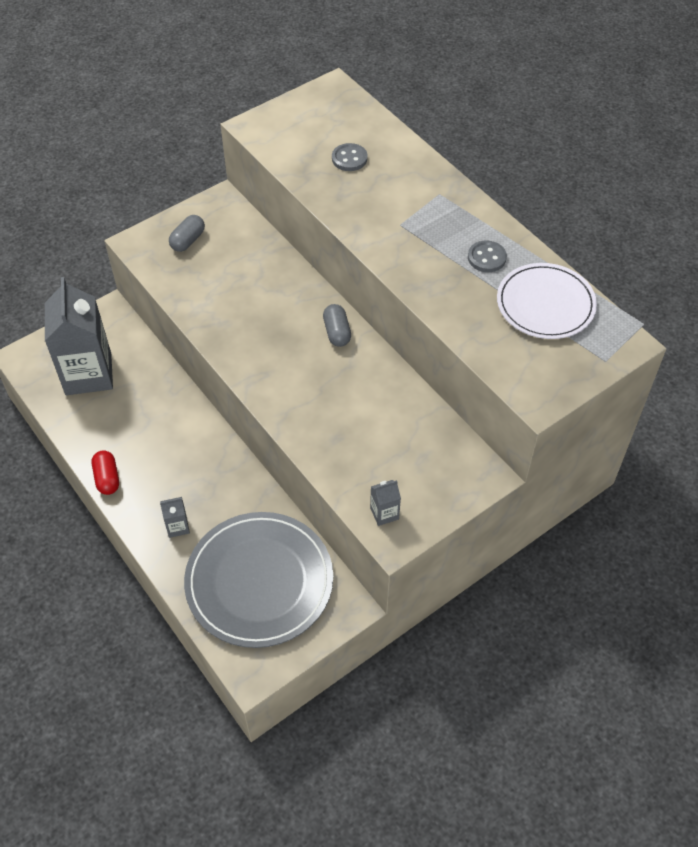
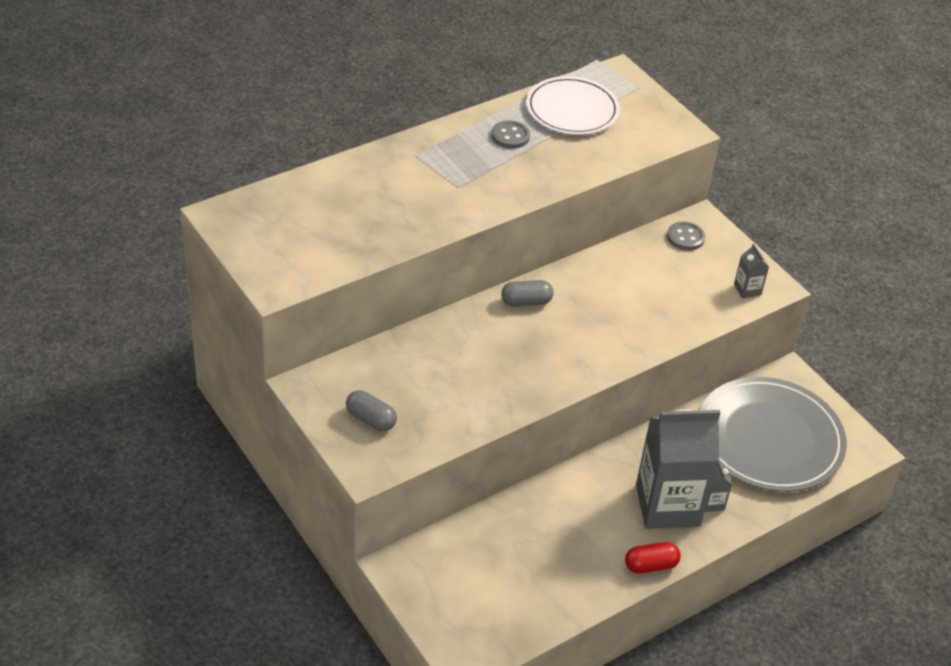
camera: 90 degrees left, 10 degrees down
(88, 374) = (497, 587): grey carton -> grey carton (667, 505)
(349, 158) = (349, 213): grey button -> grey button (685, 237)

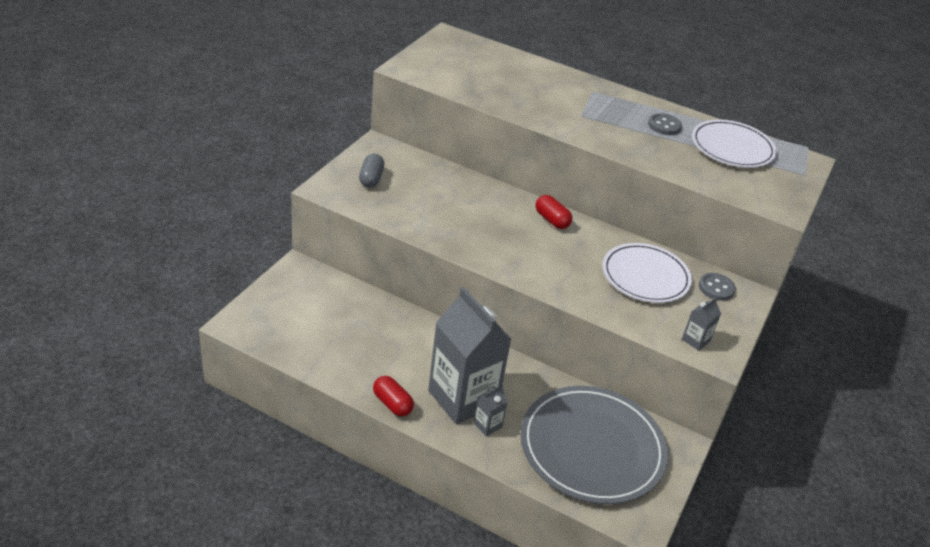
camera: 60 degrees right, 5 degrees down
(526, 302) = (551, 220): grey capsule -> red capsule
(646, 277) = (645, 276): none -> white plate

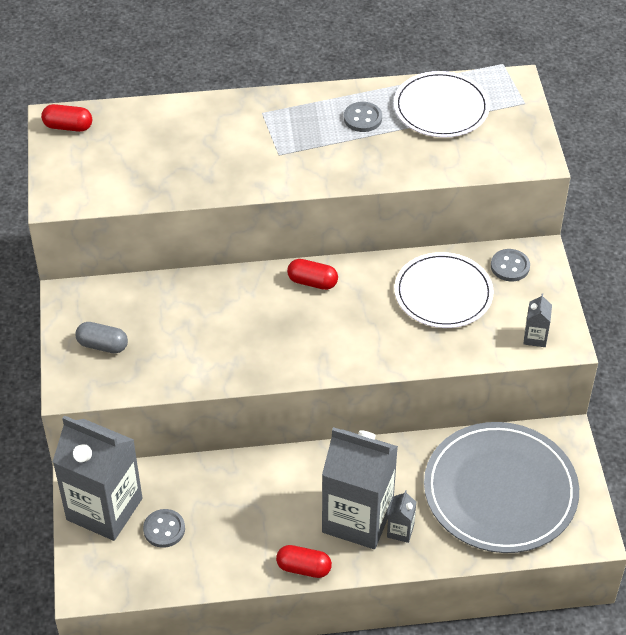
camera: 30 degrees left, 10 degrees up
(297, 289) = (104, 509): none -> grey carton
(322, 323) = (164, 529): none -> grey button
(371, 179) = (102, 345): grey capsule -> grey capsule turned 45 degrees counterclockwise
(453, 41) = (68, 127): none -> red capsule

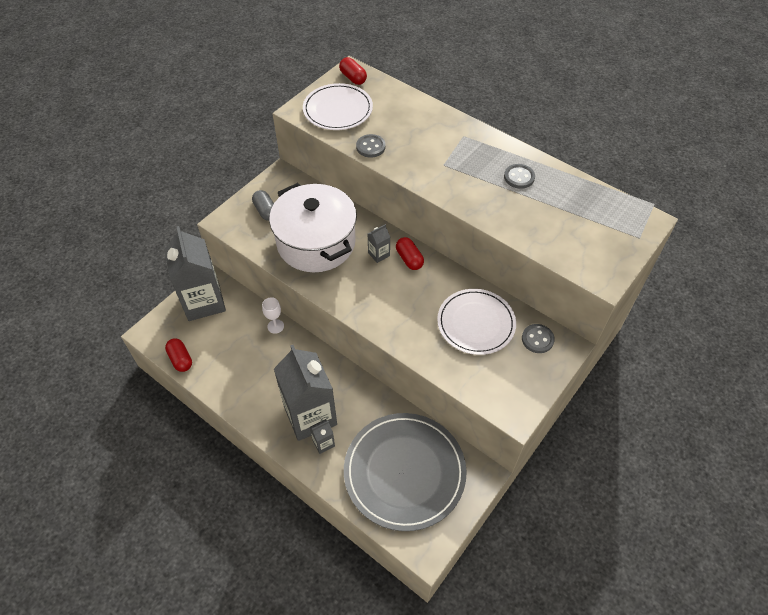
camera: 45 degrees right, 5 degrees up
(164, 529) = (216, 335): grey button -> grey button (370, 147)
(200, 336) = (316, 243): none -> white pot
(216, 469) = (275, 326): none -> white goblet
(304, 568) = (252, 417): red capsule -> red capsule (181, 359)
(441, 108) = (577, 203): white plate -> white plate (338, 109)
(535, 337) = (500, 395): grey carton -> grey carton (379, 254)

